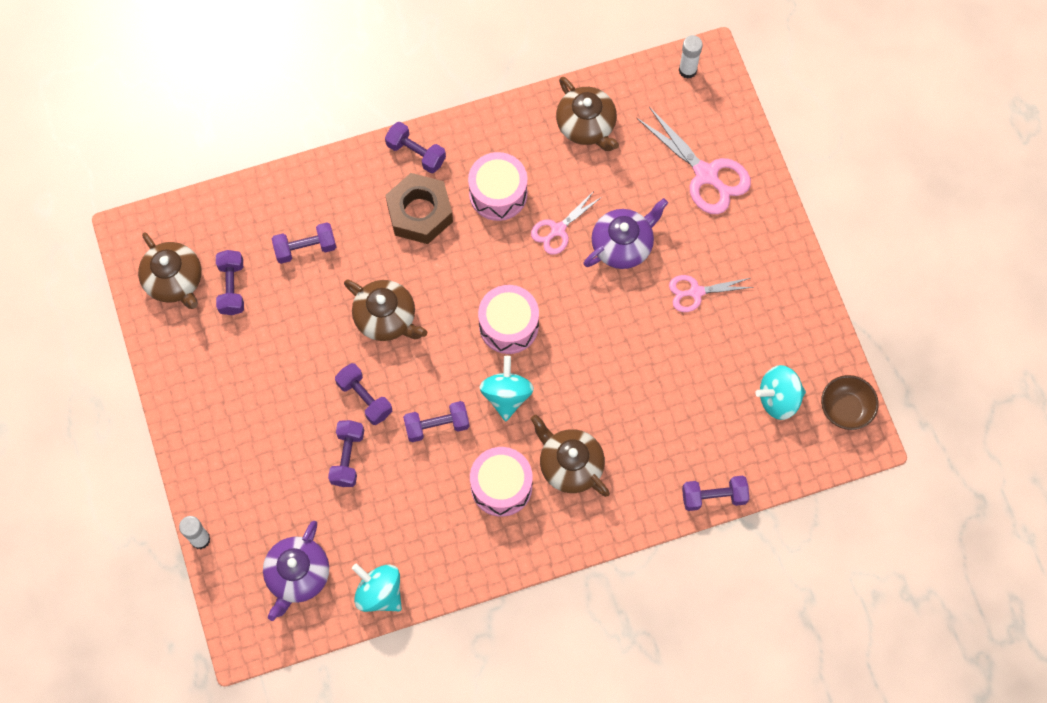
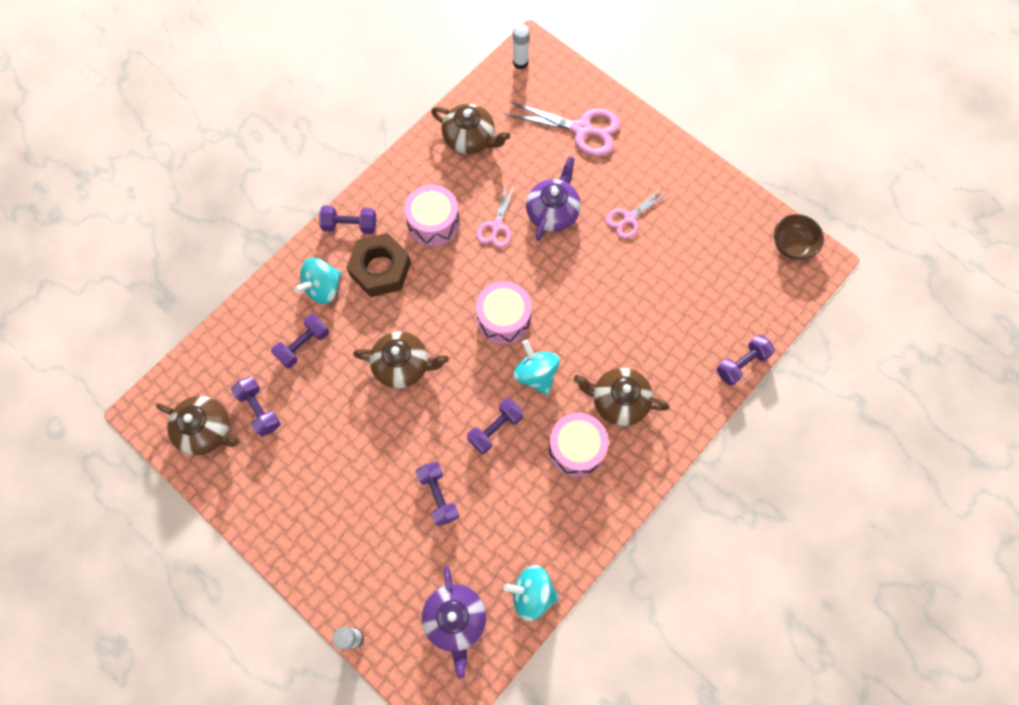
camera: 30 degrees left, 0 degrees up
(365, 398) = (423, 439): purple dumbbell -> none
(778, 399) = (740, 264): turquoise spinning top -> turquoise spinning top (323, 288)

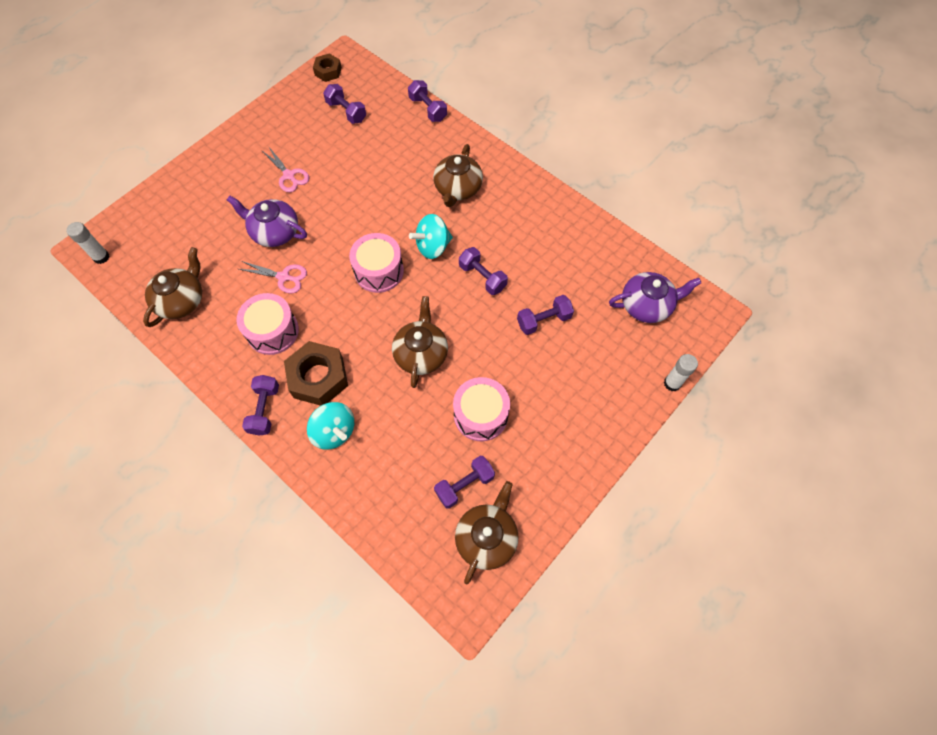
camera: 90 degrees left, 5 degrees down
(303, 345) = (396, 447): purple dumbbell -> purple dumbbell (346, 111)
(532, 594) = (620, 251): turquoise spinning top -> none
(576, 448) = (499, 219): pink drum -> pink drum (481, 415)
(581, 129) = (190, 208): pink scissors -> none
(792, 245) = (328, 71): brown bowl -> brown nut

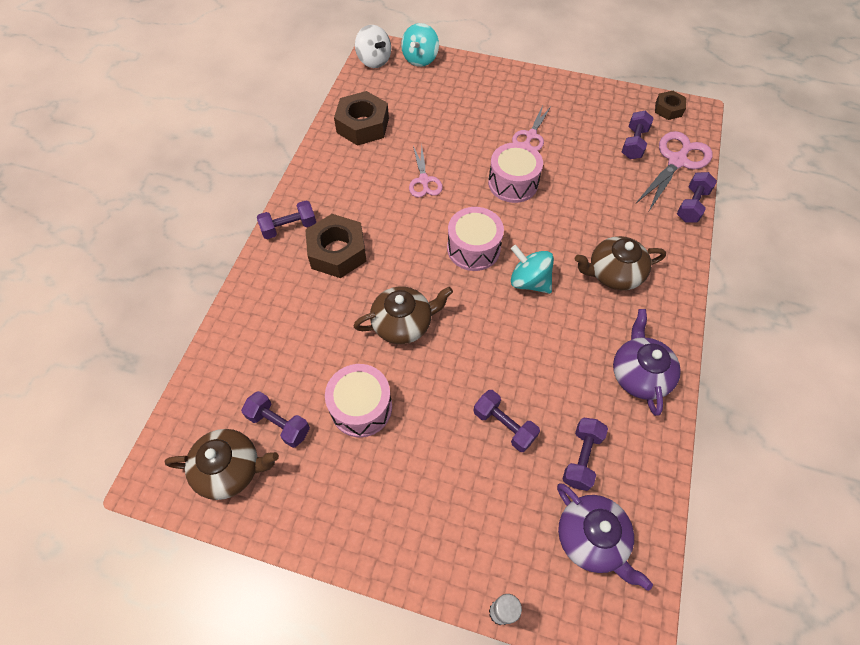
camera: 65 degrees right, 5 degrees down
(101, 257) = (374, 60): white glue stick -> white spinning top
(182, 300) = (363, 125): brown teapot -> brown nut
(272, 331) = (366, 198): pink drum -> pink drum (513, 183)
(274, 232) = (465, 153): purple teapot -> purple teapot (639, 374)
(334, 432) = (290, 288): turquoise spinning top -> turquoise spinning top (420, 59)
(382, 95) = (677, 161): none -> pink scissors
(482, 277) = (521, 342): purple dumbbell -> purple dumbbell (581, 458)

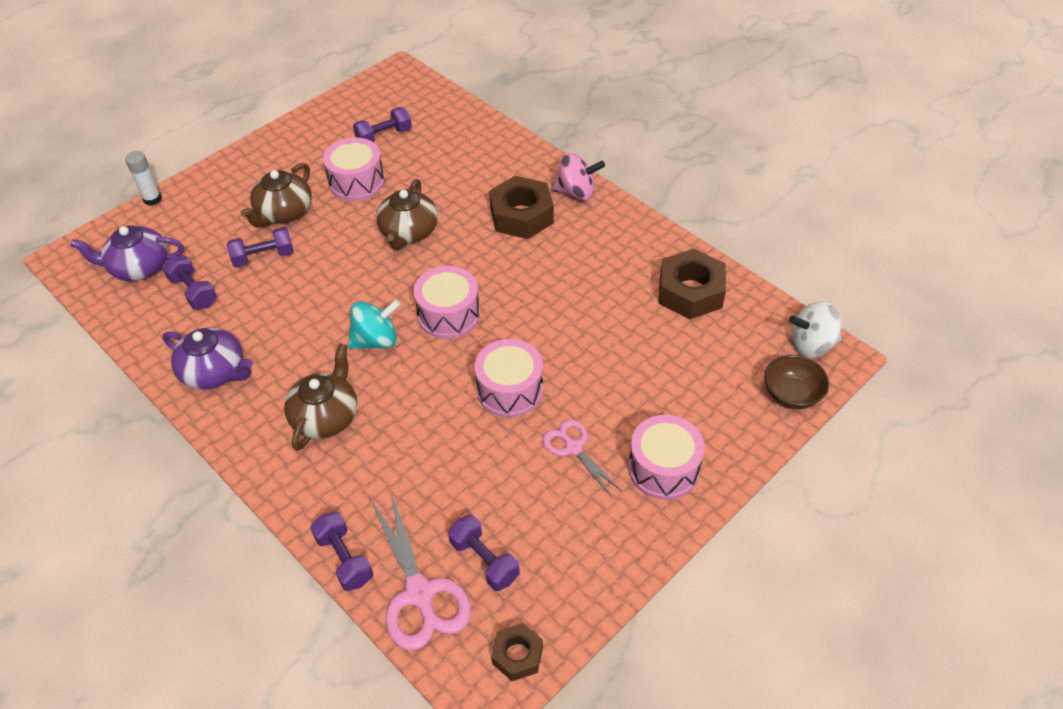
camera: 120 degrees right, 10 degrees down
(230, 469) = (372, 106): brown teapot -> brown teapot (283, 212)
(289, 227) = (576, 192): purple dumbbell -> pink spinning top
(420, 59) = (791, 395): turquoise spinning top -> brown bowl
(424, 180) = (568, 312): pink scissors -> none
(513, 93) = (663, 468): none -> pink drum

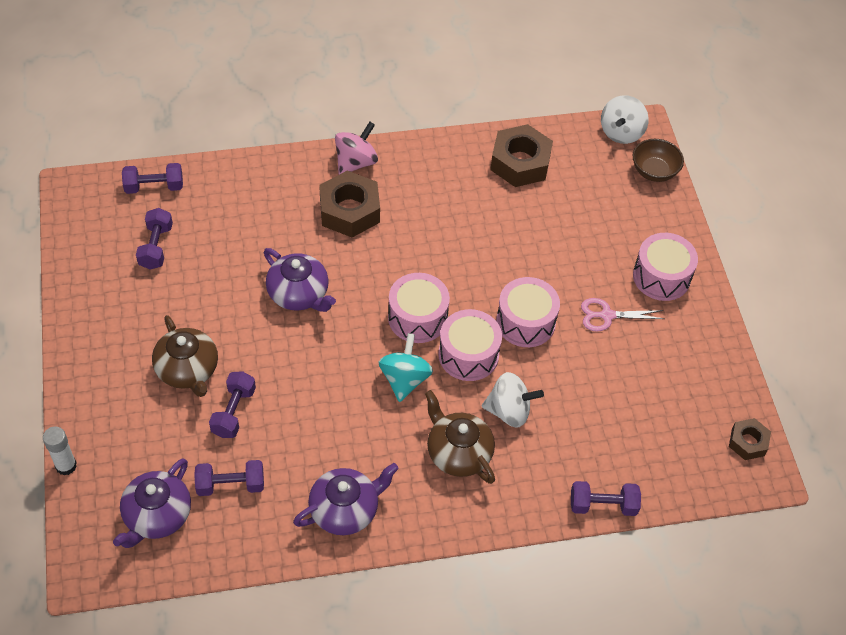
camera: 60 degrees left, 5 degrees up
(356, 182) = (199, 297): pink drum -> pink drum (468, 355)
(399, 429) = (509, 411): none -> white spinning top
(408, 232) = (299, 294): brown teapot -> purple teapot
(419, 594) = (664, 473): pink scissors -> none
(484, 560) = (663, 420): purple dumbbell -> purple dumbbell (154, 187)

